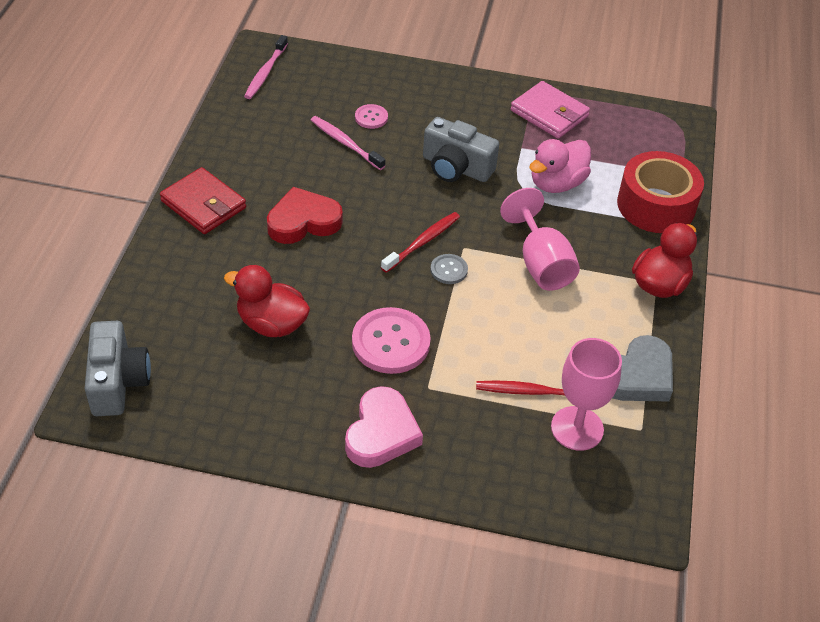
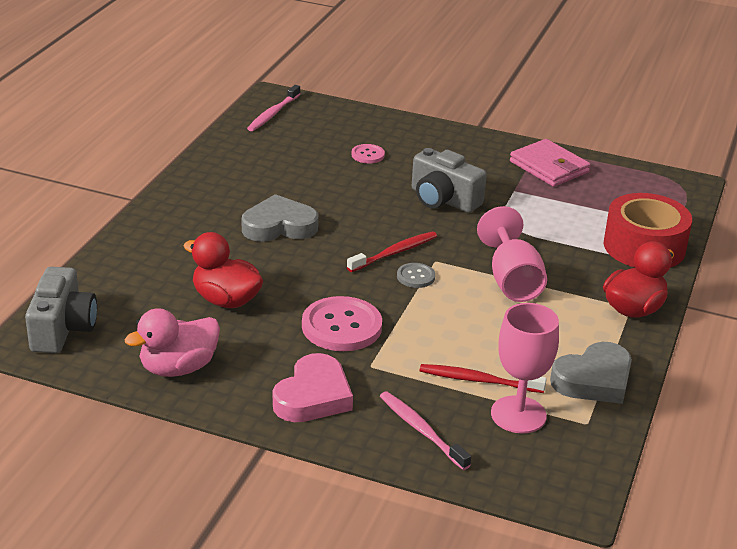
camera: 10 degrees right, 15 degrees down
(203, 204) = (185, 205): red wallet -> none
(303, 221) = (279, 226): red heart -> grey heart
(345, 143) = (337, 172): pink toothbrush -> pink toothbrush (422, 431)
(556, 183) = (543, 221): pink duck -> pink duck (178, 368)

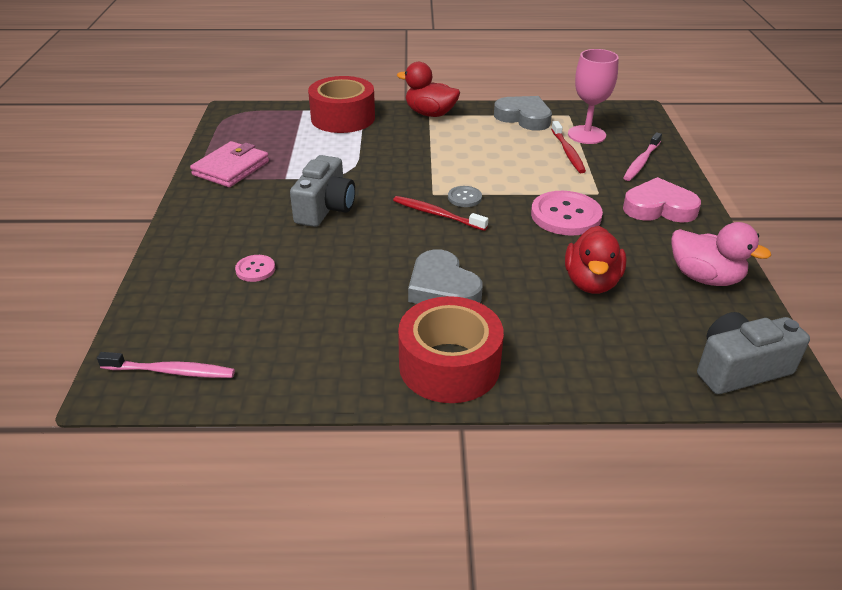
camera: 110 degrees left, 5 degrees up
(189, 205) = (449, 365): none -> red tape
(512, 281) = (434, 158): pink goblet -> none

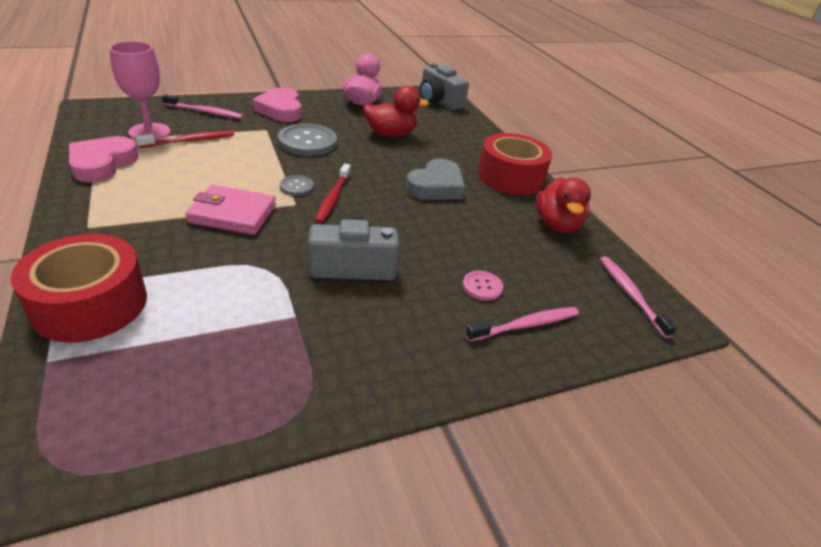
camera: 115 degrees left, 0 degrees up
(194, 278) = (525, 325): none -> pink toothbrush
(231, 168) = (283, 382): pink wallet -> pink wallet (233, 214)
(430, 114) = (83, 226): red duck -> red duck (557, 225)
(524, 117) = (102, 164): grey heart -> pink heart
(565, 215) = (307, 142): pink button -> grey button

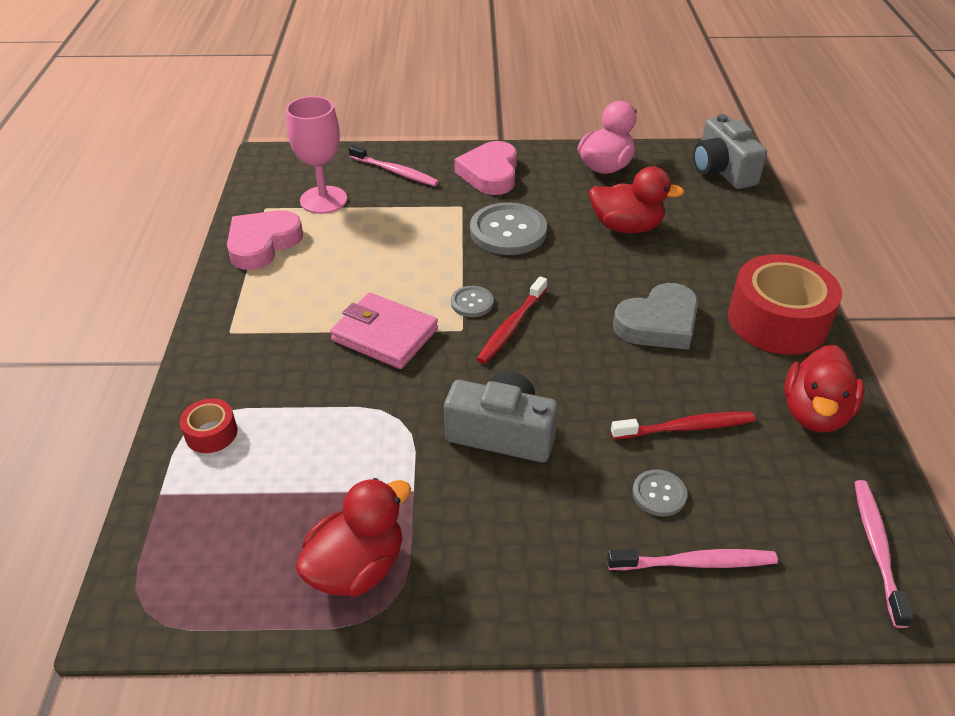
camera: 25 degrees right, 5 degrees up
(90, 304) = (211, 433): red tape -> red tape, size x0.46
(189, 141) = (365, 217): red toothbrush -> red toothbrush (685, 427)
(266, 382) = (357, 567): none -> red duck
(482, 287) = (659, 494): pink button -> grey button

